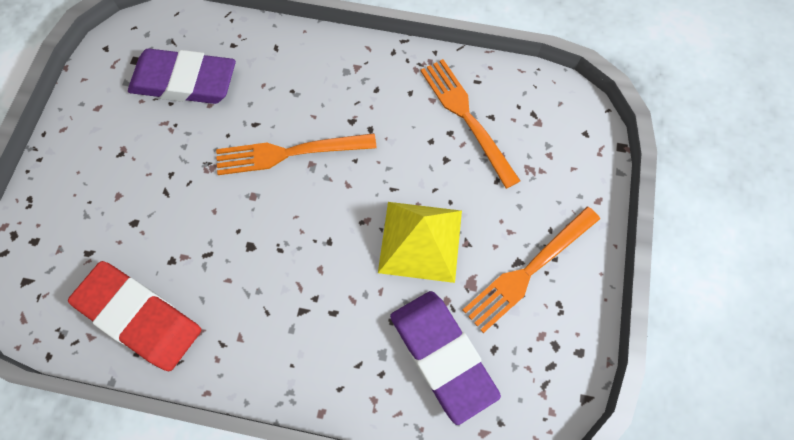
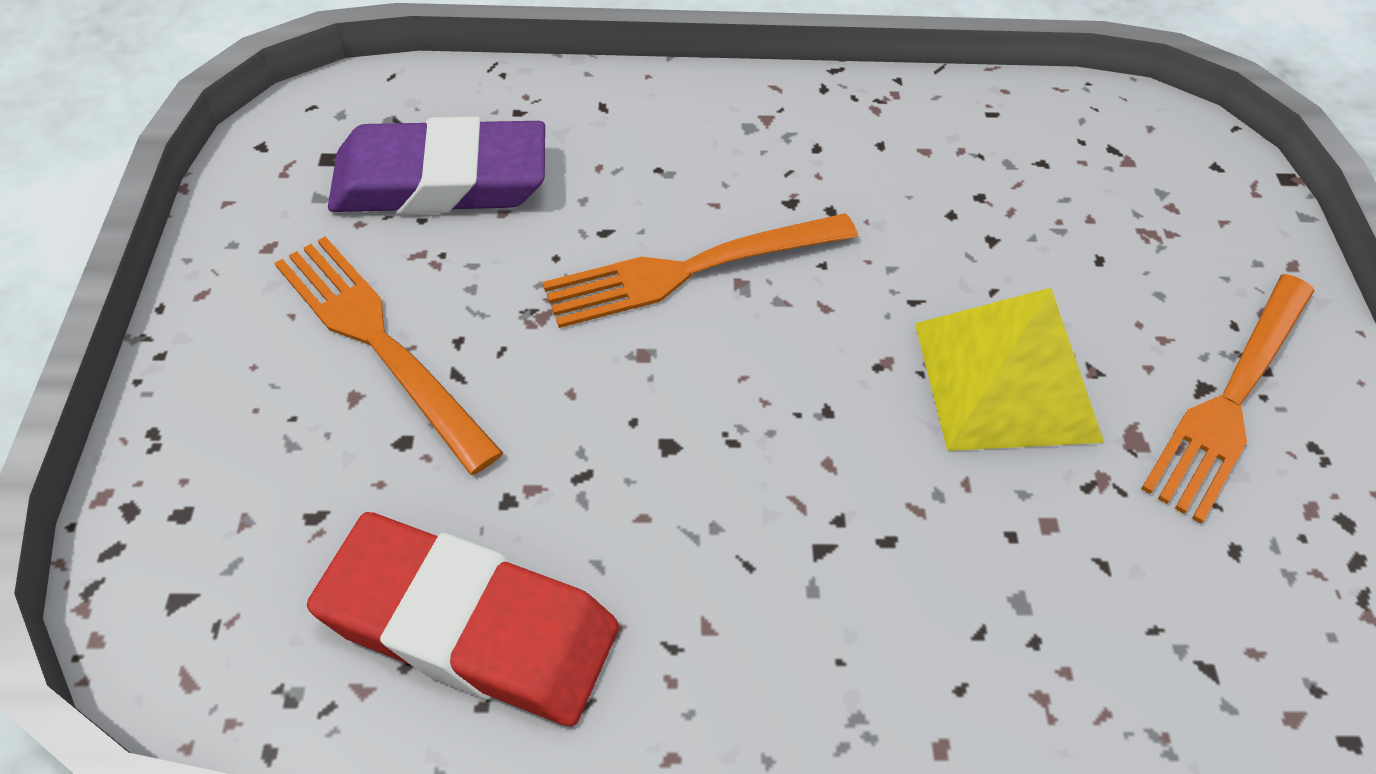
camera: 15 degrees left, 15 degrees down
(442, 355) = (1142, 581): purple eraser -> none
(466, 117) = (998, 169): orange fork -> orange fork (378, 342)

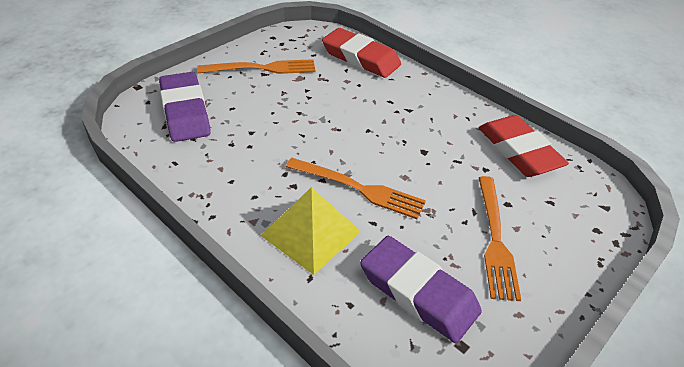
camera: 135 degrees left, 10 degrees down
(1005, 380) = (310, 105): yellow pyramid -> yellow pyramid (311, 233)
(1140, 193) = (185, 111): none -> purple eraser
(1140, 647) = (360, 58): none -> red eraser

